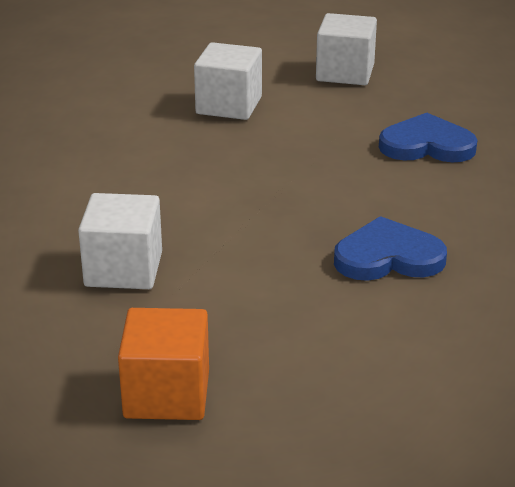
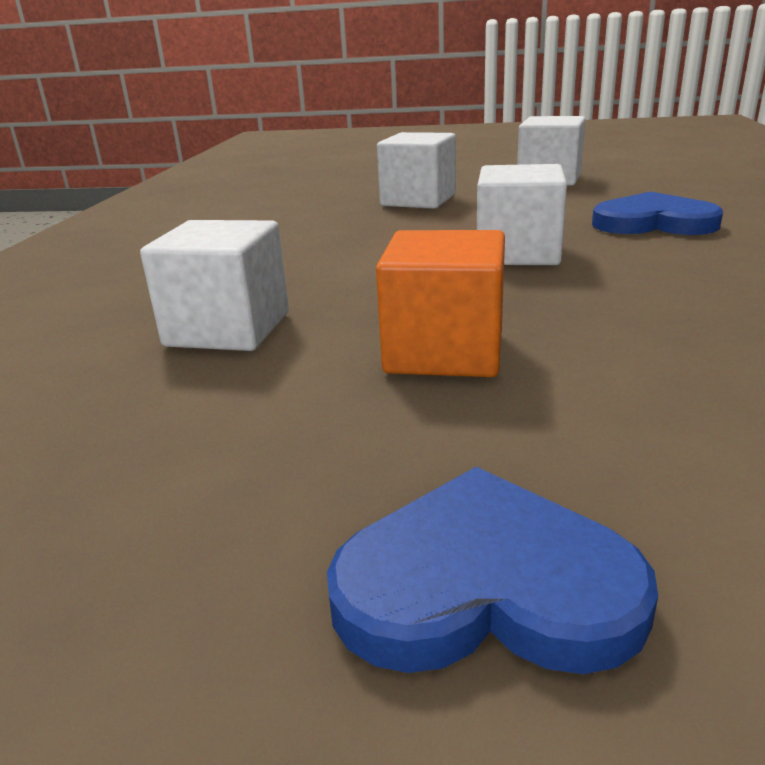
camera: 10 degrees right, 5 degrees down
(167, 394) = (200, 505): orange cube -> orange cube (444, 352)
(320, 184) = (518, 253): none -> white cube
(388, 257) = (618, 320): blue heart -> blue heart (485, 585)

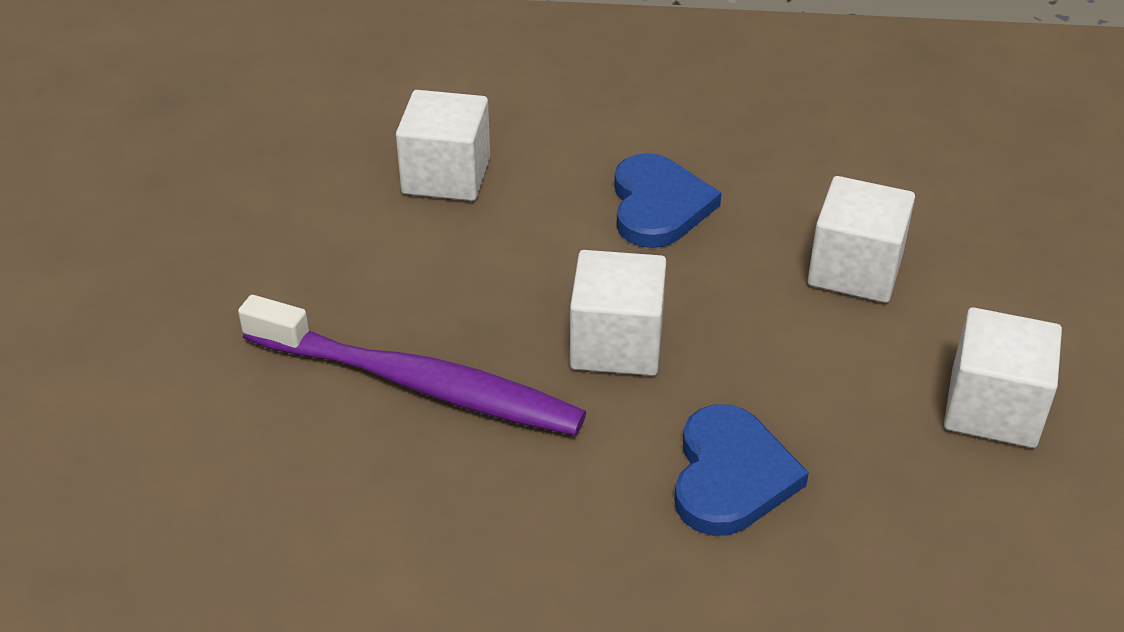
camera: 85 degrees right, 15 degrees up
(444, 352) = (383, 287): orange cube -> none
(485, 585) = (142, 296): blue heart -> blue heart (658, 206)
(612, 324) = (418, 383): none -> purple toothbrush

